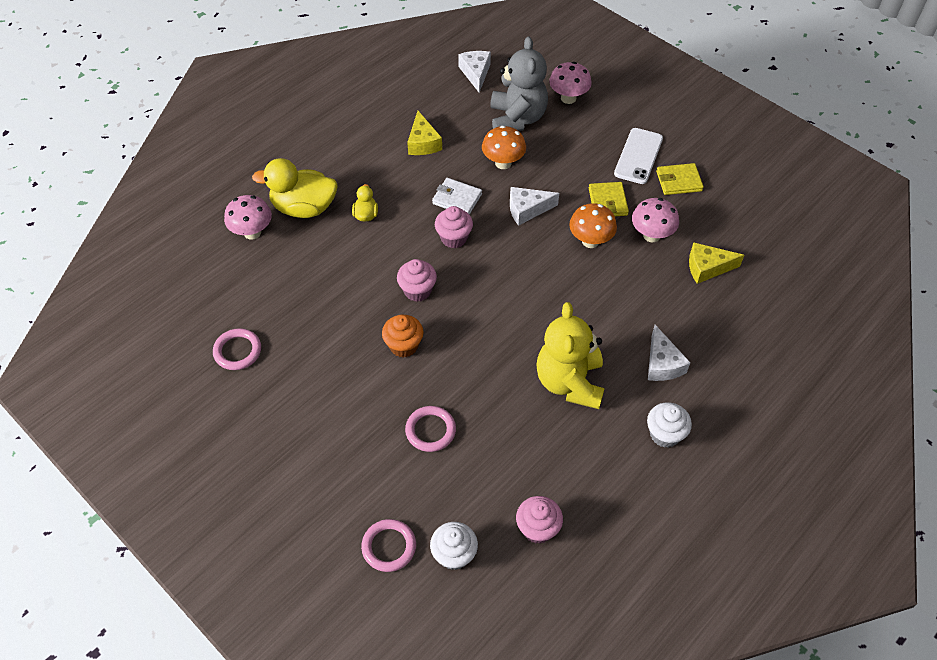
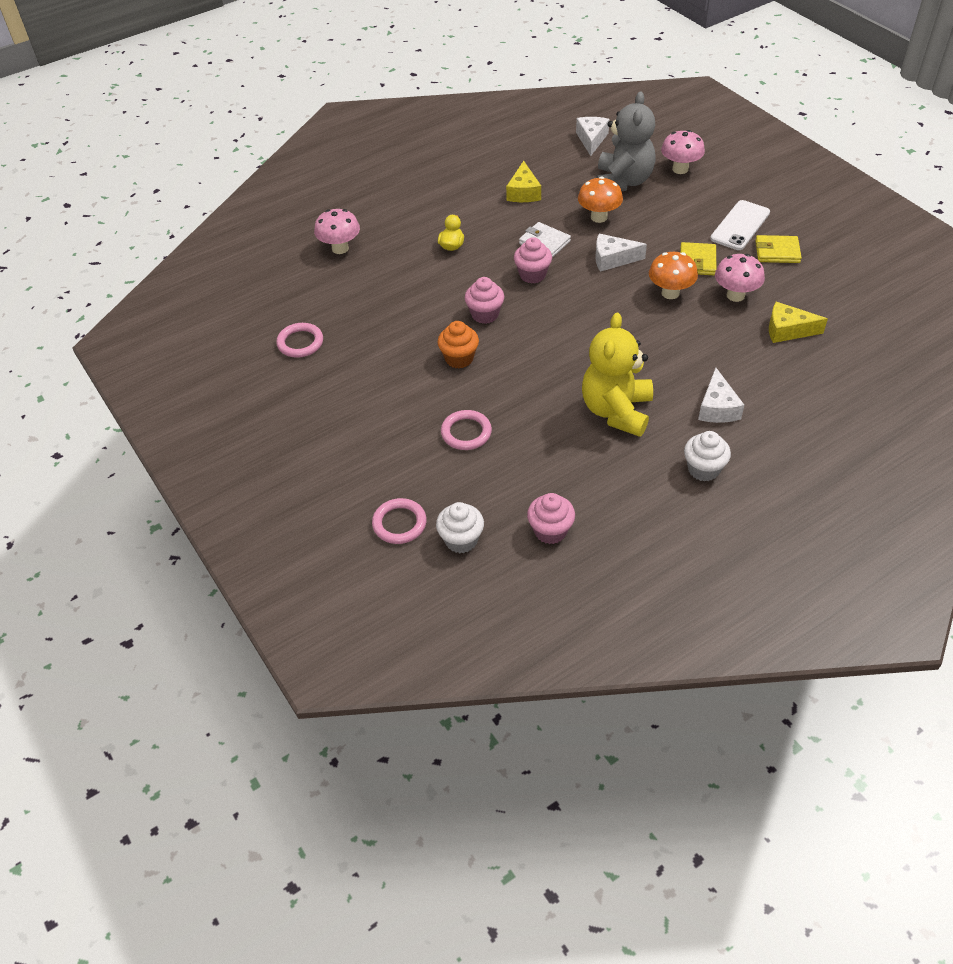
camera: 15 degrees right, 5 degrees down
(304, 208) = (394, 234): yellow duck -> none

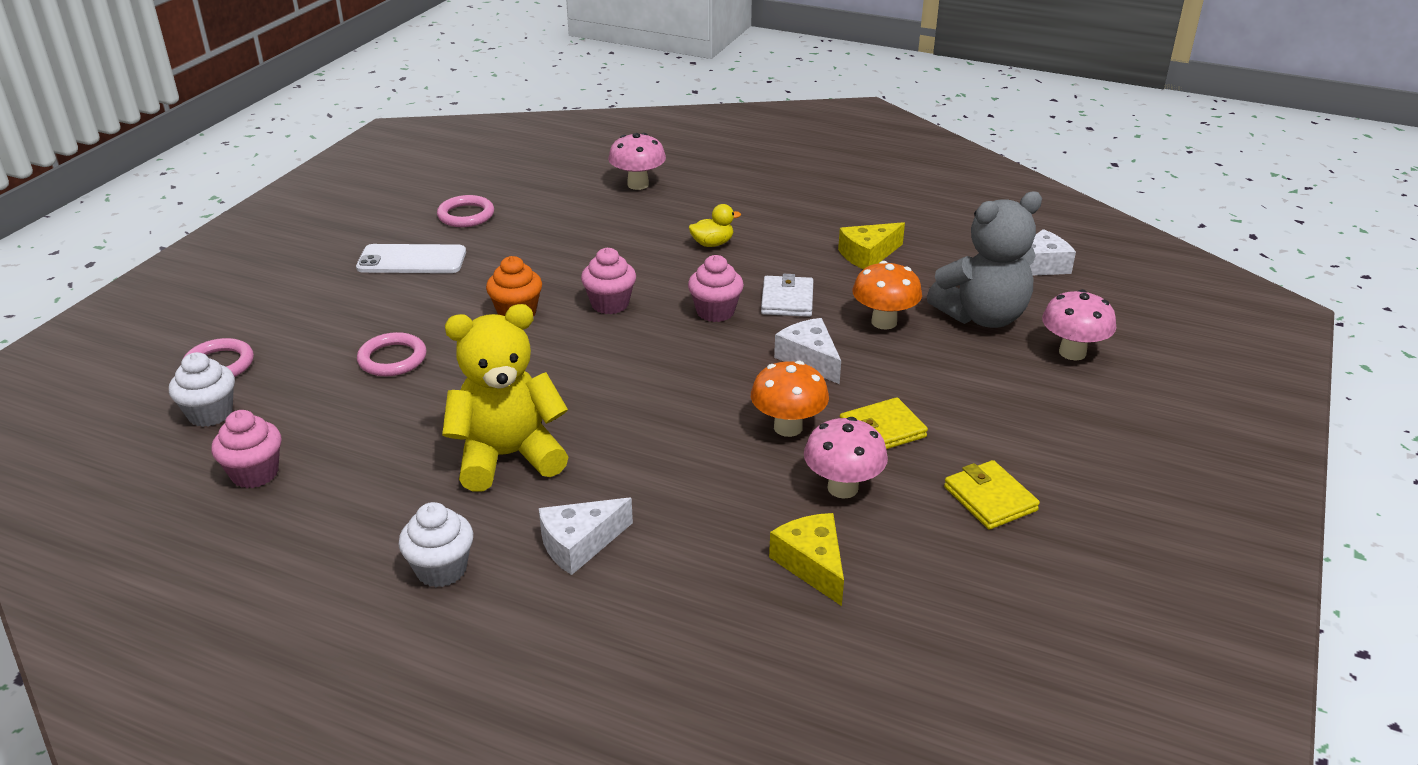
camera: 55 degrees right, 15 degrees down
(740, 226) = (1010, 444): white phone -> white phone (412, 260)

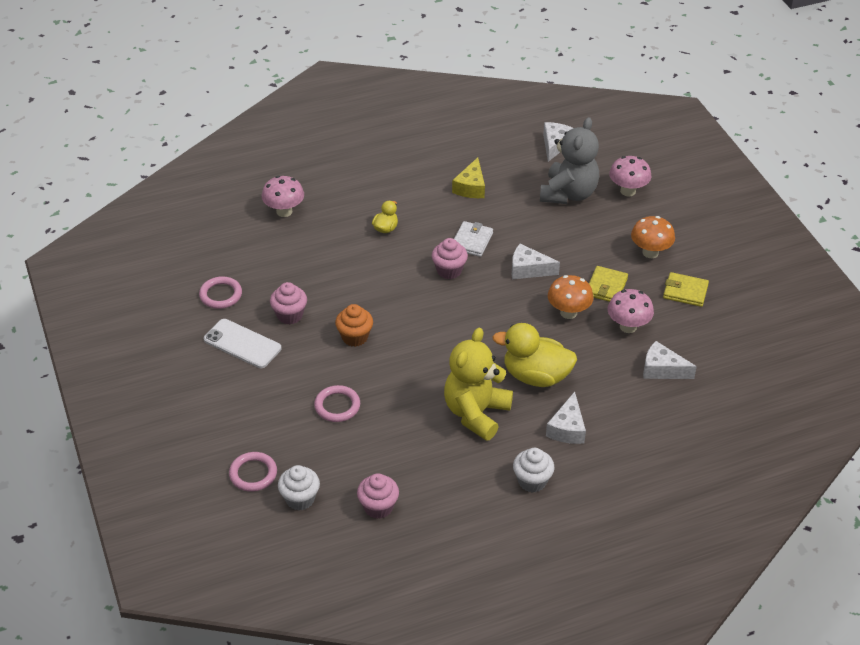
camera: 45 degrees left, 10 degrees up
(412, 260) = (242, 344): white phone -> white phone turned 75 degrees clockwise
(610, 304) = (392, 300): pink cupcake -> pink cupcake (289, 315)
(638, 465) = (536, 376): none -> yellow duck
(787, 300) = (472, 241): white wallet -> white wallet turned 60 degrees clockwise
(812, 564) = (662, 369): yellow cheese -> white cheese
(884, 322) = (531, 225): orange mushroom -> orange mushroom (650, 252)

